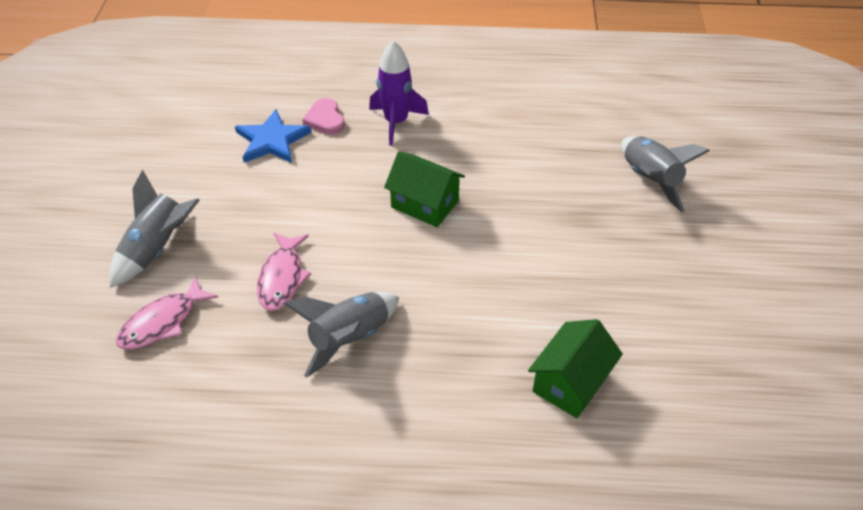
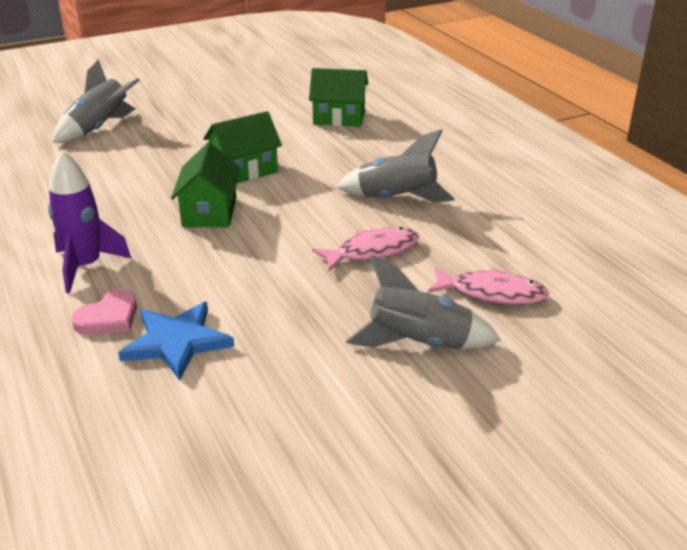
camera: 120 degrees left, 15 degrees down
(487, 251) = (244, 170): none -> green house

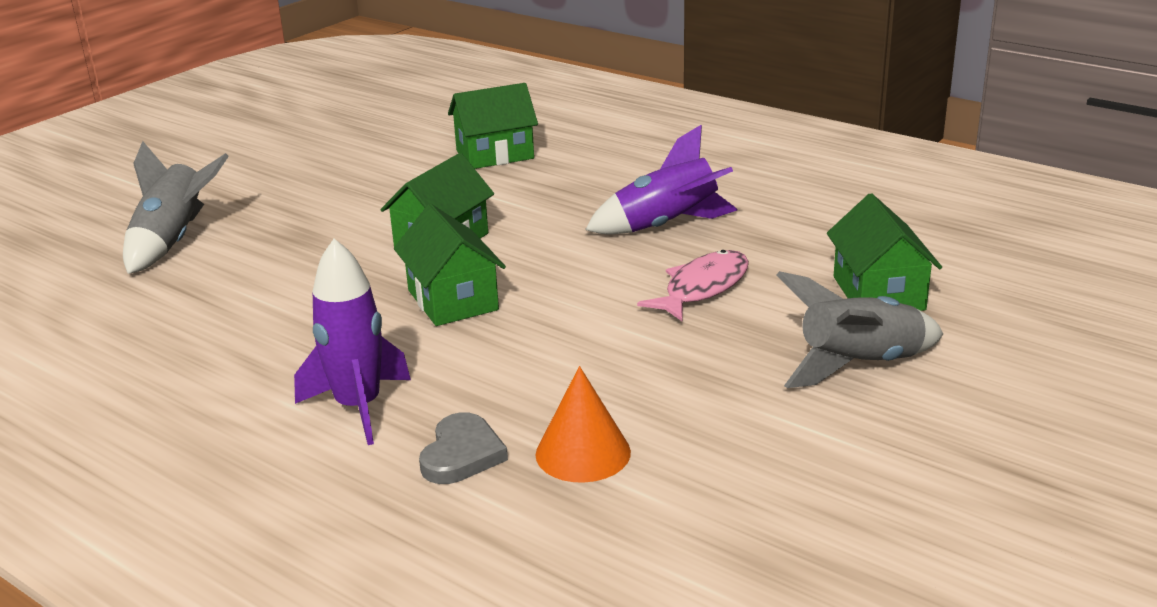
camera: 25 degrees left, 5 degrees down
(108, 317) = (462, 454): pink heart -> grey heart
(176, 342) = (583, 453): blue star -> orange cone
(396, 199) = (667, 226): grey rocket -> purple rocket
(492, 293) = (878, 293): pink fish -> green house

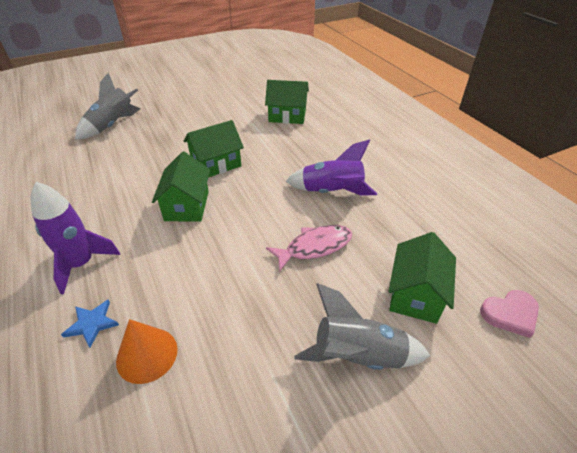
camera: 25 degrees right, 15 degrees up
(462, 454) = (92, 324): grey heart -> blue star
(1001, 277) = (510, 314): none -> pink heart

